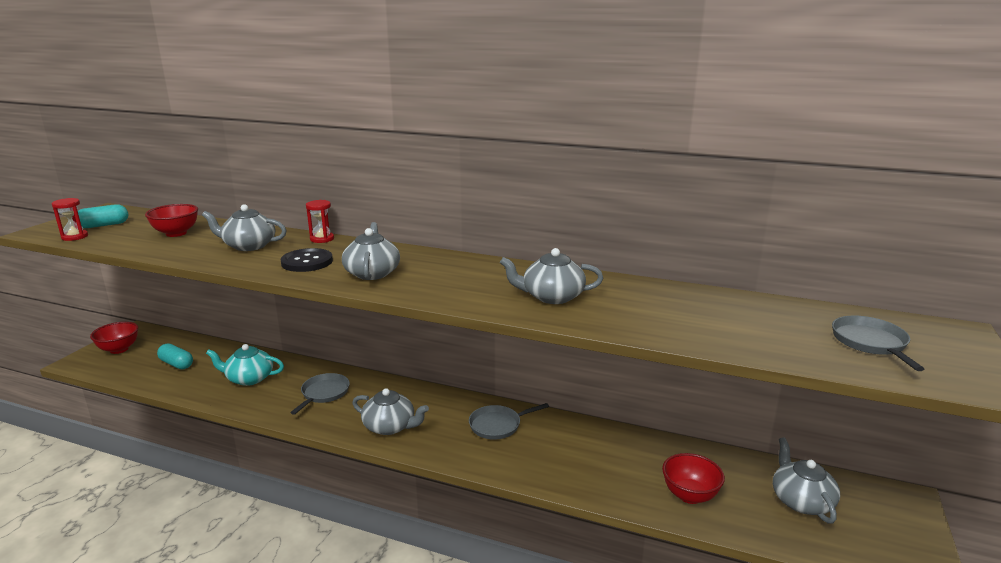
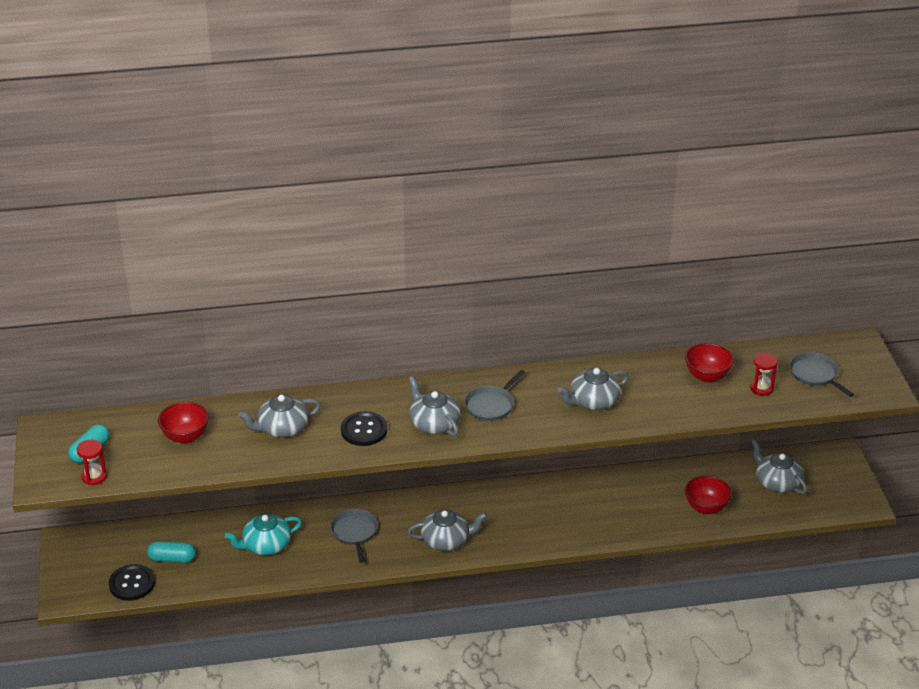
camera: 30 degrees left, 15 degrees up
(119, 349) = (84, 567): red bowl -> red bowl (707, 376)
(127, 370) = (132, 584): none -> black button
(322, 239) = (334, 395): red hourglass -> red hourglass (761, 388)
(498, 425) = (530, 504): grey pan -> grey pan (491, 405)

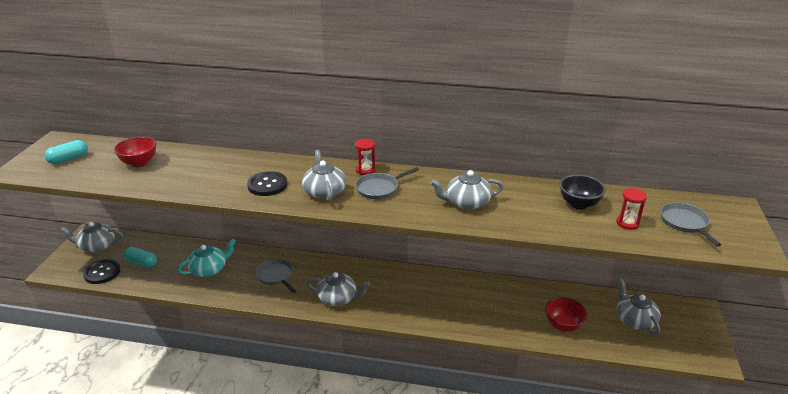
camera: 20 degrees right, 5 degrees down
(94, 477) = (52, 174): red hourglass -> red hourglass (365, 170)
(266, 545) = (209, 269): turquoise teapot -> turquoise teapot turned 150 degrees clockwise
(282, 428) = (209, 172): grey teapot -> grey teapot (97, 246)
(354, 532) = (275, 276): grey pan -> grey pan turned 45 degrees counterclockwise
(707, 376) = (579, 204): red bowl -> black bowl

